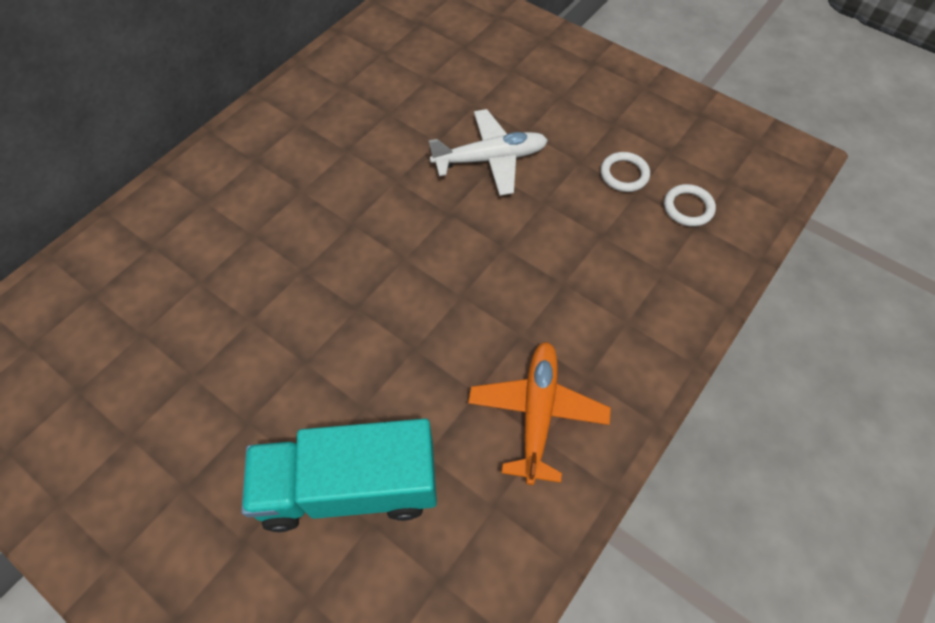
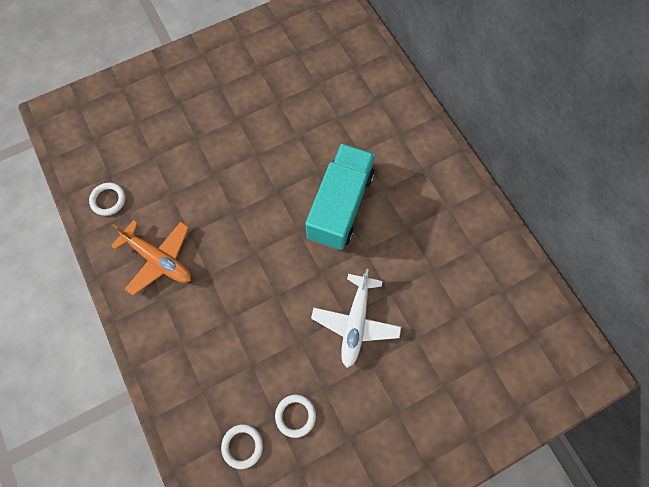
camera: 115 degrees right, 10 degrees up
(349, 487) = (176, 153): turquoise truck -> turquoise truck (340, 206)
(484, 553) = (108, 200): none -> white ring

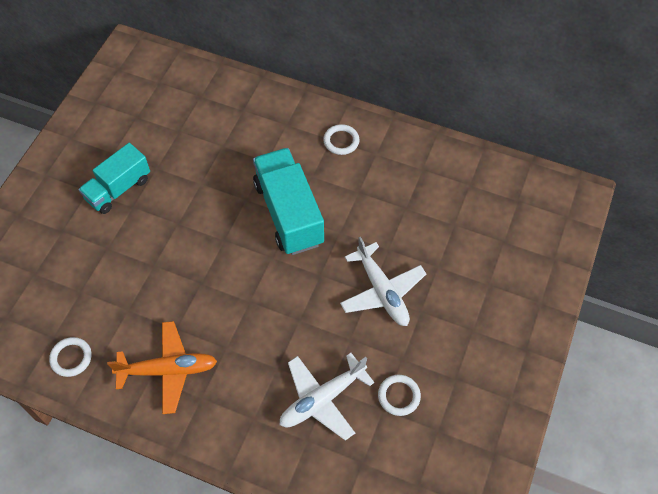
camera: 40 degrees left, 10 degrees down
(239, 98) = (118, 189): none -> turquoise truck
(239, 370) = (322, 399): none -> white plane
(242, 446) = (378, 453): white ring -> white ring (341, 141)

